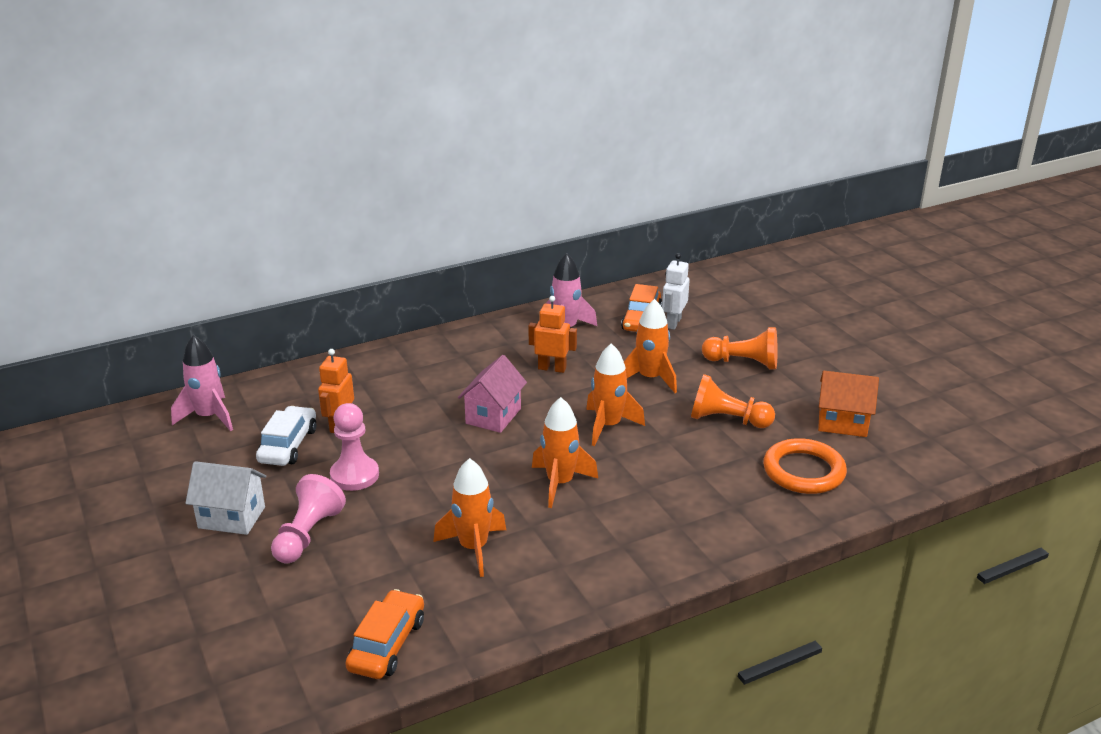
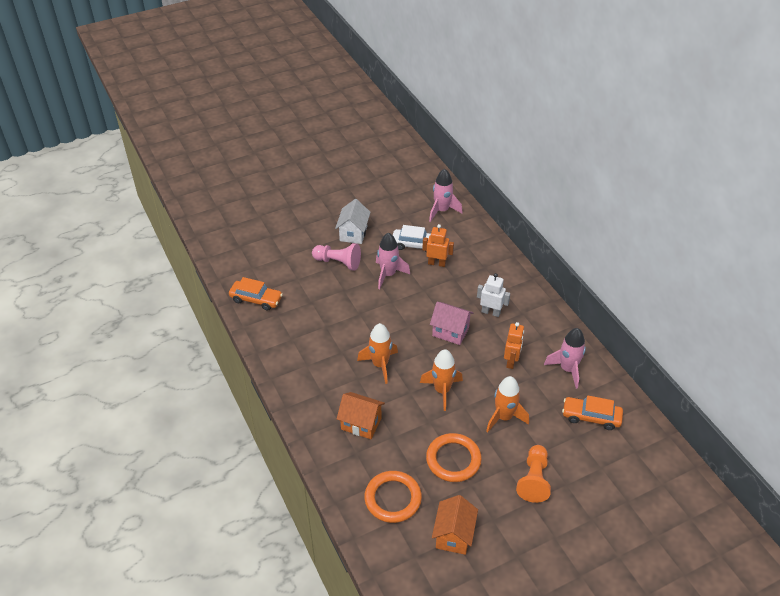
camera: 90 degrees right, 15 degrees up
(354, 475) = (388, 274): pink pawn -> pink rocket
(473, 548) = (323, 327): orange rocket -> none
(673, 323) = (589, 438): white robot -> white robot (491, 312)
(679, 501) = (361, 424): none -> orange house
(727, 420) = (453, 460): orange pawn -> orange ring

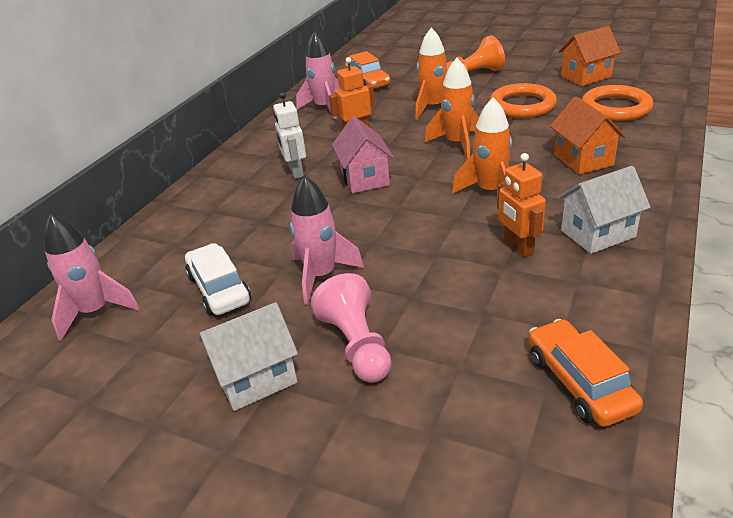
camera: 125 degrees left, 10 degrees down
(306, 371) = (597, 233): none -> white house
(437, 263) = (244, 249): orange robot -> orange robot (518, 247)

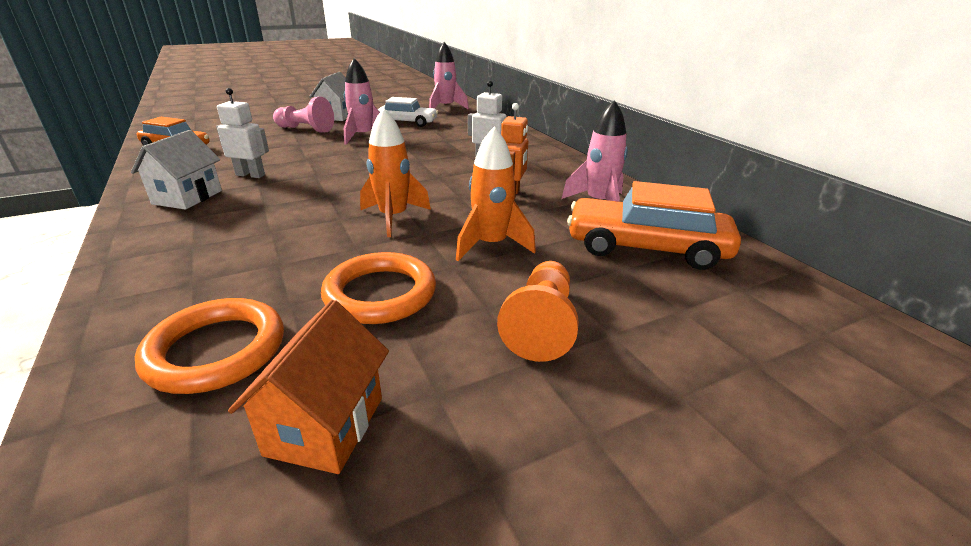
camera: 125 degrees right, 5 degrees down
(364, 178) = (427, 172): pink house -> none
(367, 82) = (646, 247): orange car -> orange car, size x1.51
(490, 192) = (308, 194): orange rocket -> none
(518, 247) = (250, 175): orange robot -> white robot
(583, 160) = (231, 248): orange house -> none

